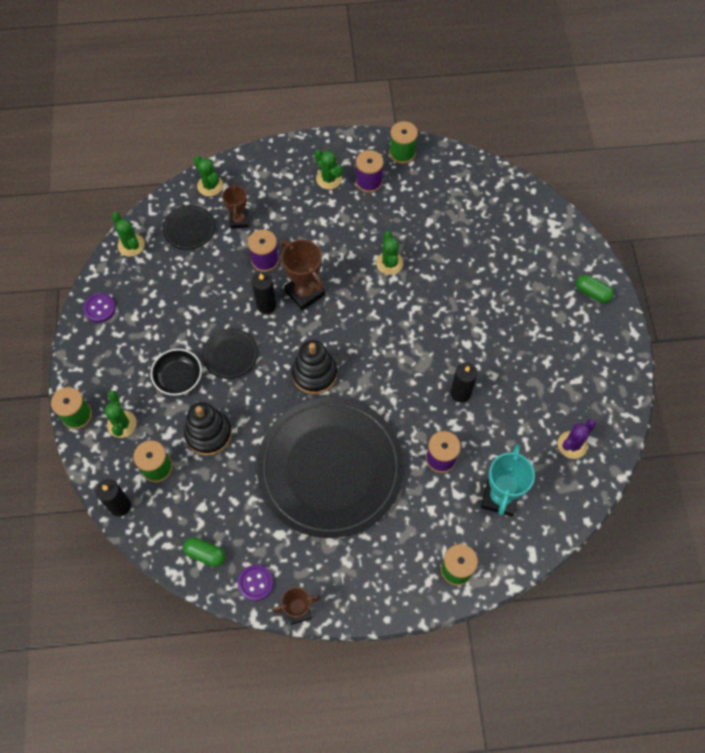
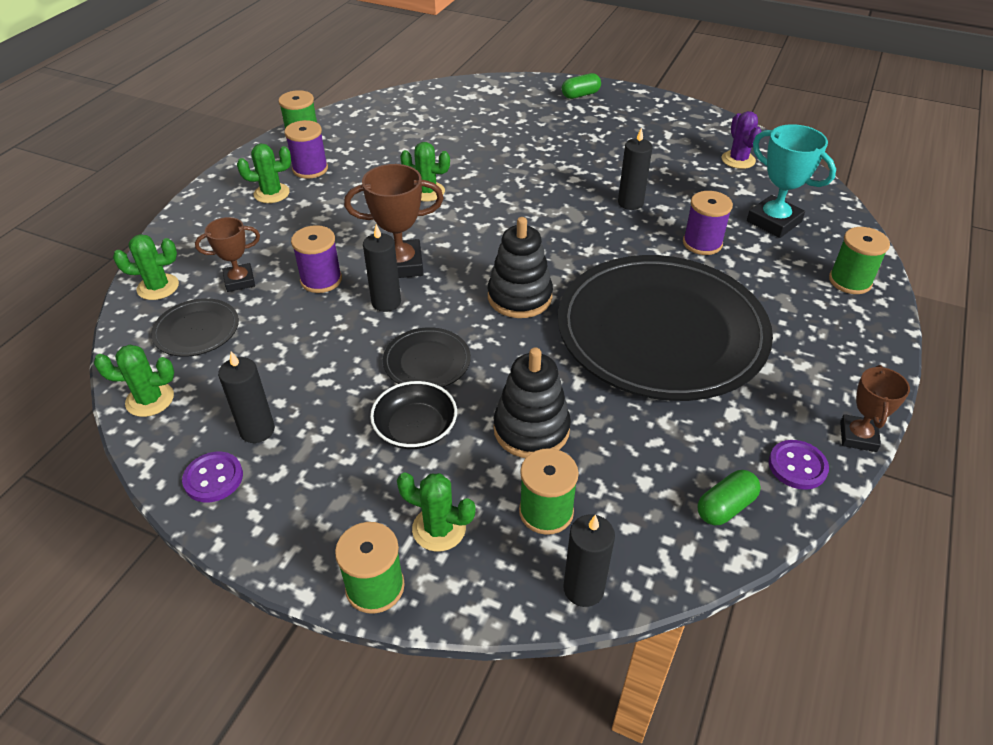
camera: 60 degrees left, 20 degrees down
(138, 306) = (257, 430): none -> black candle
(239, 220) = (239, 281): brown trophy -> brown trophy turned 45 degrees counterclockwise

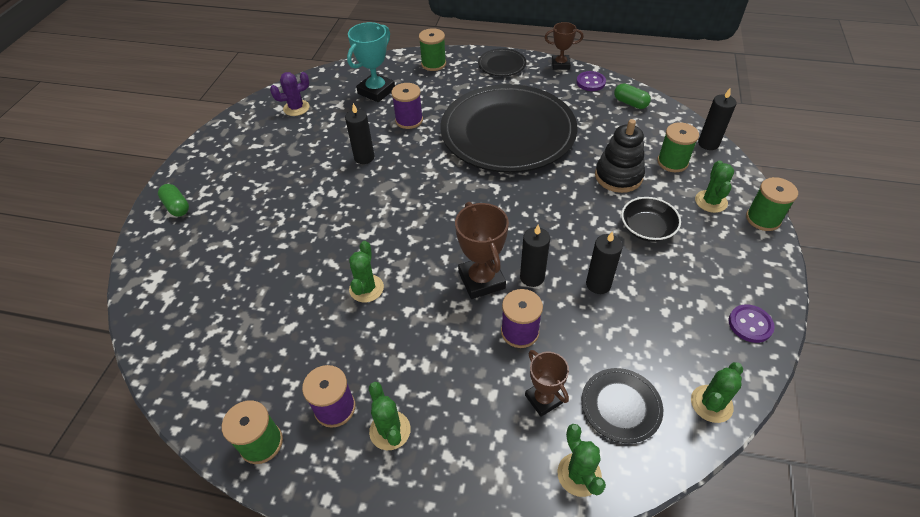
camera: 100 degrees left, 5 degrees up
(150, 399) = (711, 404): green cactus -> green cactus turned 60 degrees clockwise
(257, 430) = (697, 315): black candle -> black candle (598, 284)
(427, 361) = (585, 237): black plate -> black plate (502, 64)
(519, 297) = (498, 201): black stacking toy -> none

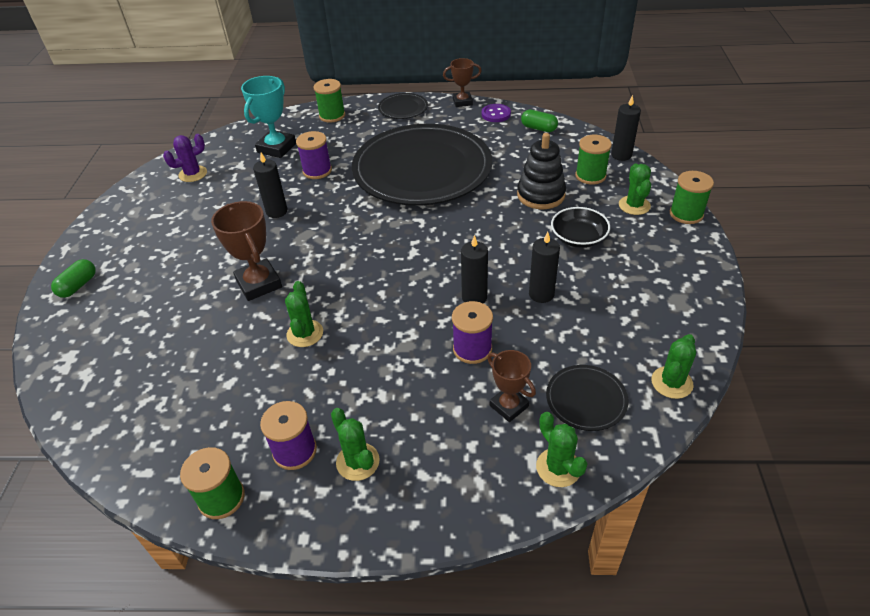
camera: 10 degrees left, 5 degrees down
(177, 207) = (78, 286): green capsule -> green capsule turned 75 degrees clockwise
(481, 280) = (423, 308): brown trophy -> brown trophy (259, 284)
(750, 324) = (693, 307): purple button -> none

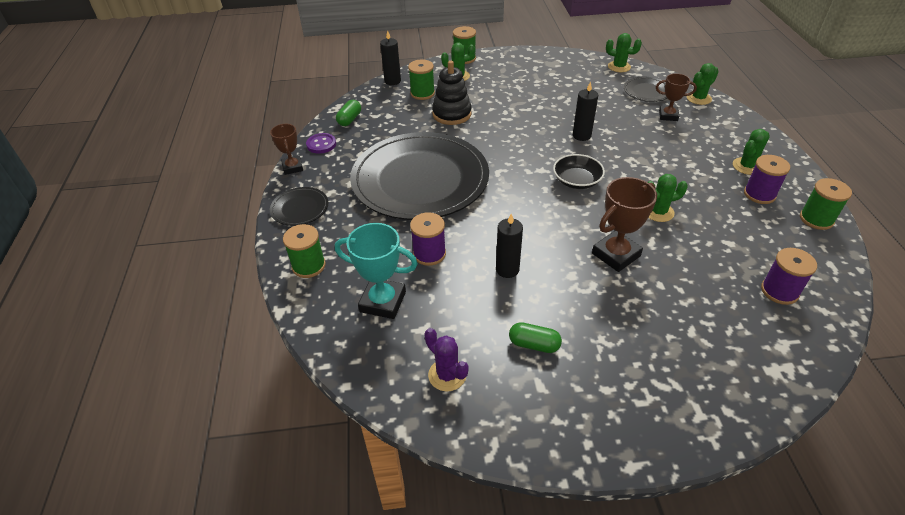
camera: 100 degrees left, 0 degrees up
(78, 286) = (685, 413): green capsule -> green capsule (534, 344)
(472, 349) = (630, 132): purple spool -> purple spool (779, 291)
(509, 406) = (668, 116): brown trophy -> brown trophy turned 60 degrees clockwise
(541, 294) = (566, 109): black candle -> none
(578, 238) = (501, 97): black bowl -> black bowl (577, 181)

